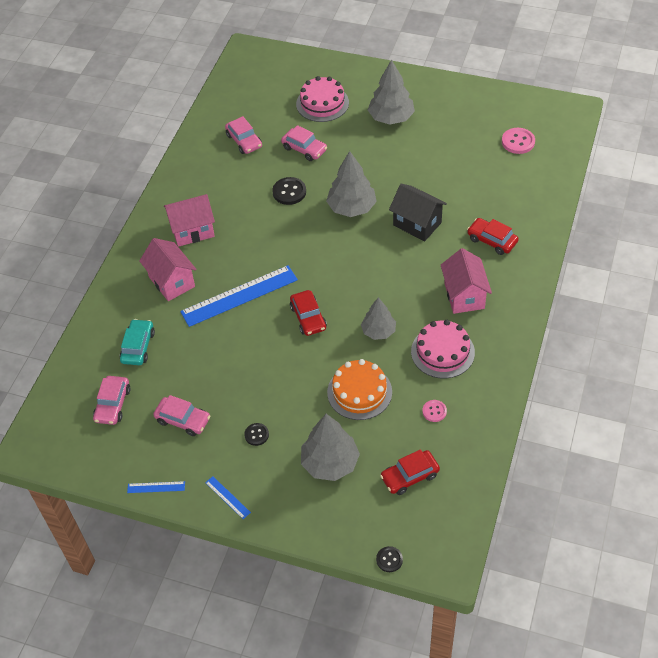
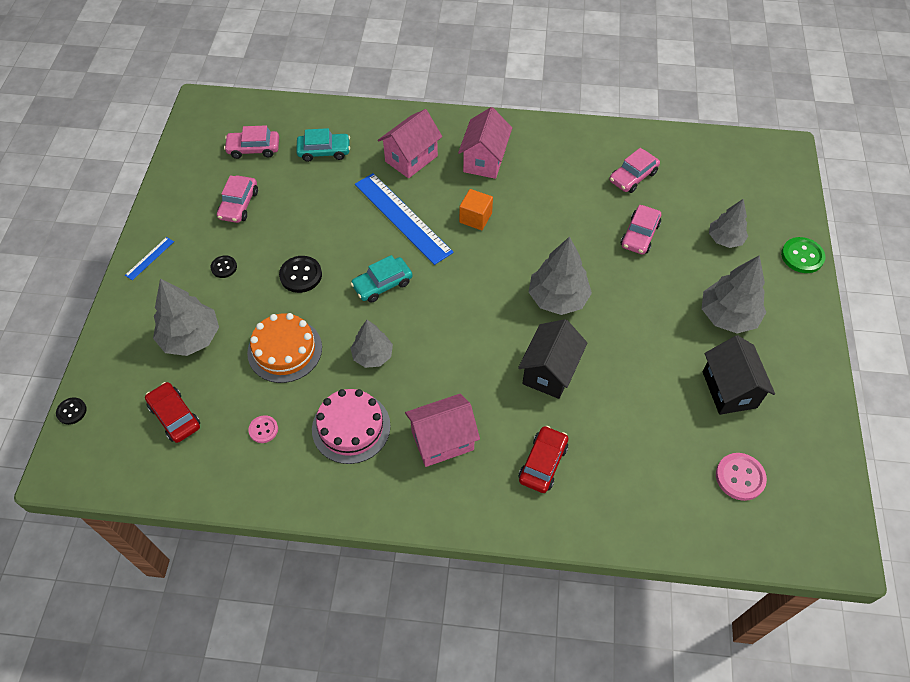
camera: 75 degrees right, 5 degrees up
(156, 487) = (161, 201): blue ruler -> none
(192, 231) = (484, 160): pink house -> pink house turned 45 degrees clockwise
(255, 246) = (475, 218): none -> orange cube
(289, 192) = (565, 233): black button -> black button (301, 275)
(308, 317) = (382, 284): red car -> turquoise car
(322, 103) = (725, 239): pink cake -> grey tree
(349, 68) = (802, 256): none -> green button
(451, 131) = (729, 389): none -> black house

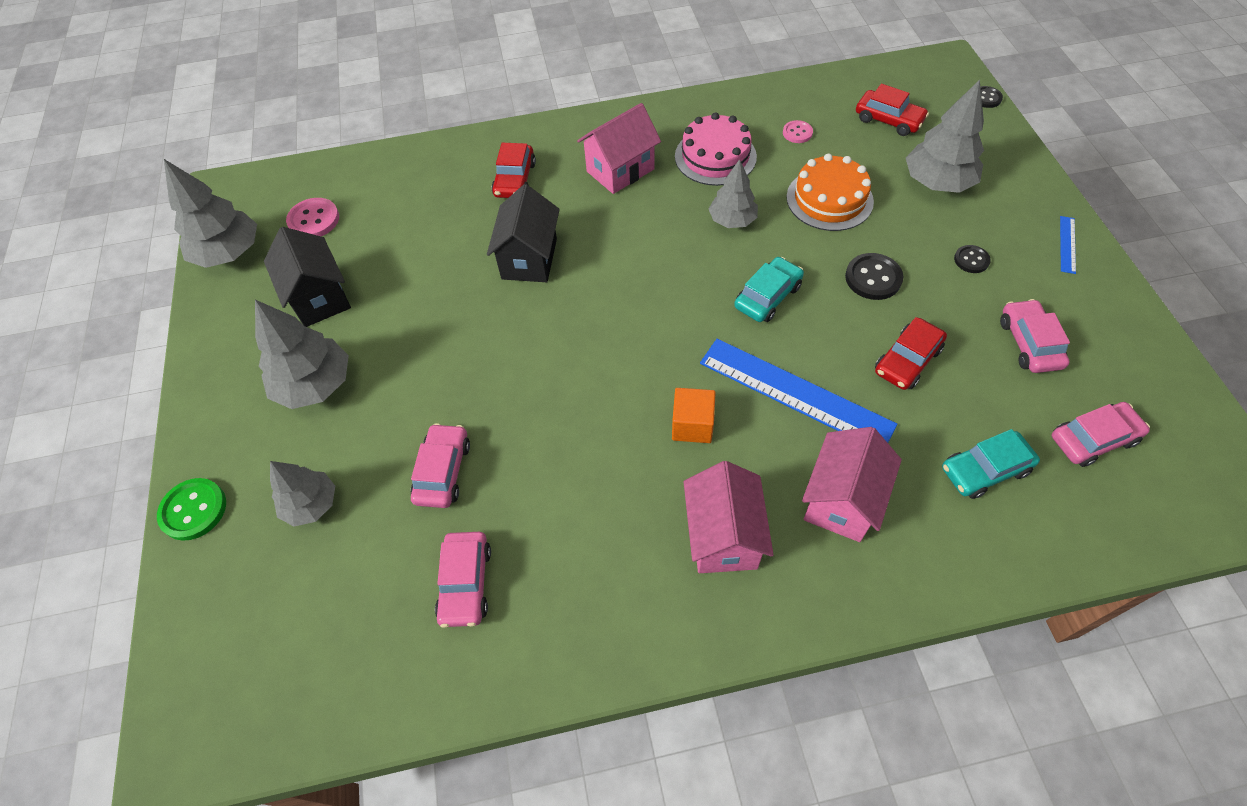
camera: 165 degrees right, 0 degrees up
(321, 216) = (907, 360): none -> red car
(558, 298) = (541, 343): grey tree -> grey tree (229, 253)
(633, 177) = (465, 583): pink car -> pink car turned 150 degrees clockwise

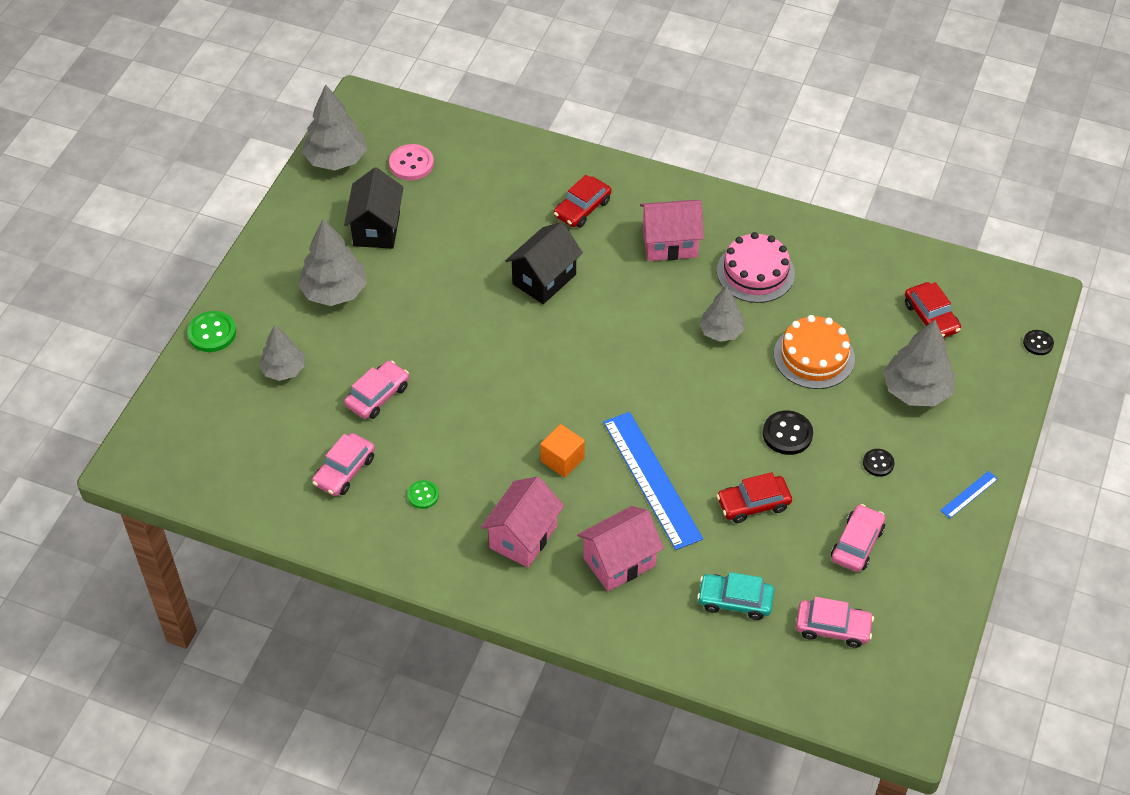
camera: 30 degrees right, 5 degrees down
(577, 556) = (423, 495): none -> green button
(767, 296) = (694, 403): turquoise car -> none
(797, 133) = (842, 288): pink button -> none

